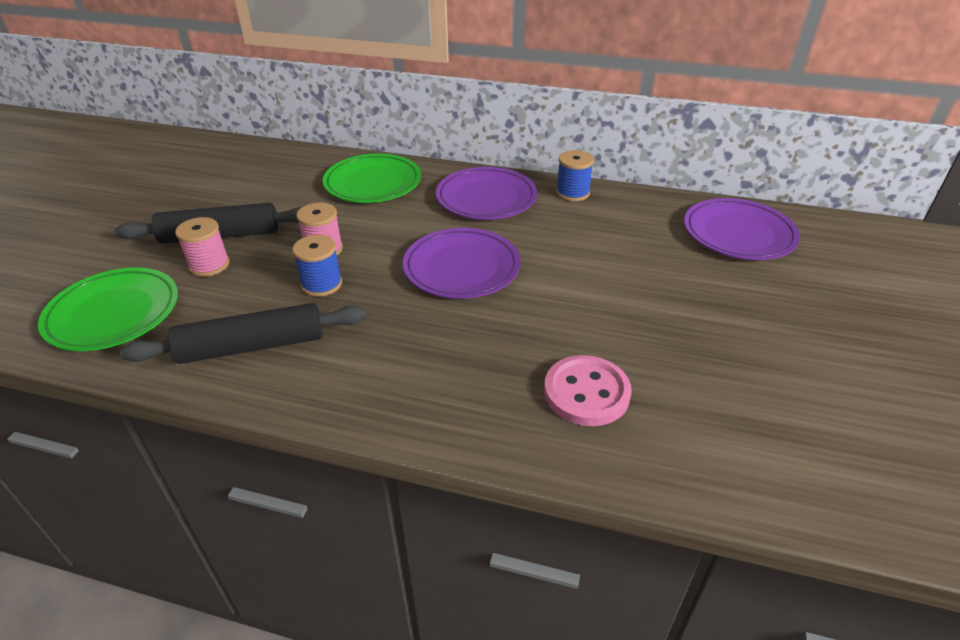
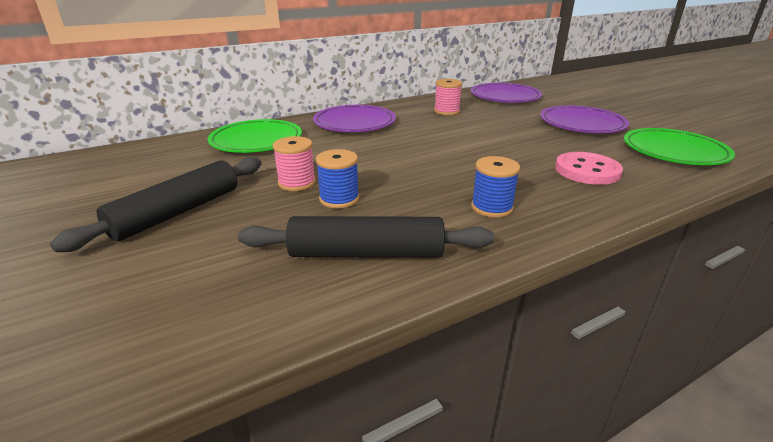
camera: 45 degrees left, 10 degrees down
(113, 314) = (170, 310): green plate -> green plate (674, 152)
(209, 265) = (209, 232): pink spool -> pink spool (446, 111)
(252, 346) = (366, 253): black rolling pin -> black rolling pin turned 60 degrees clockwise
(461, 268) = (412, 154): purple plate -> purple plate (582, 124)
(572, 193) = (398, 107): blue spool -> blue spool (491, 207)

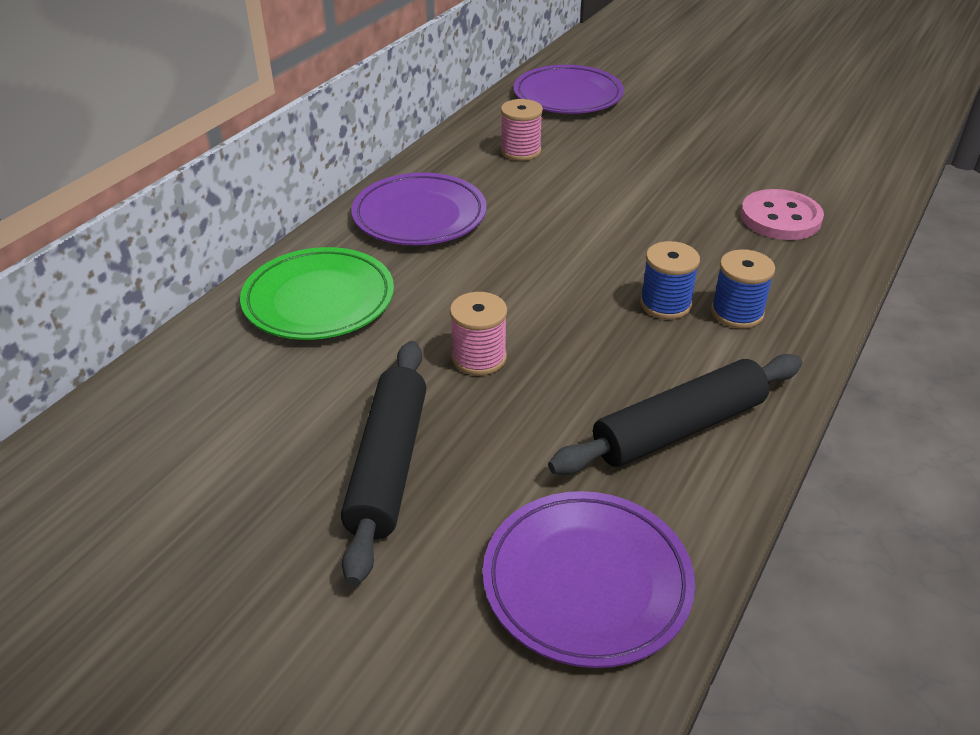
camera: 30 degrees left, 10 degrees up
(339, 199) = (562, 364): blue spool -> blue spool (665, 304)
(582, 124) = (709, 131): purple plate -> purple plate (587, 582)
(674, 152) = (839, 155): green plate -> none

